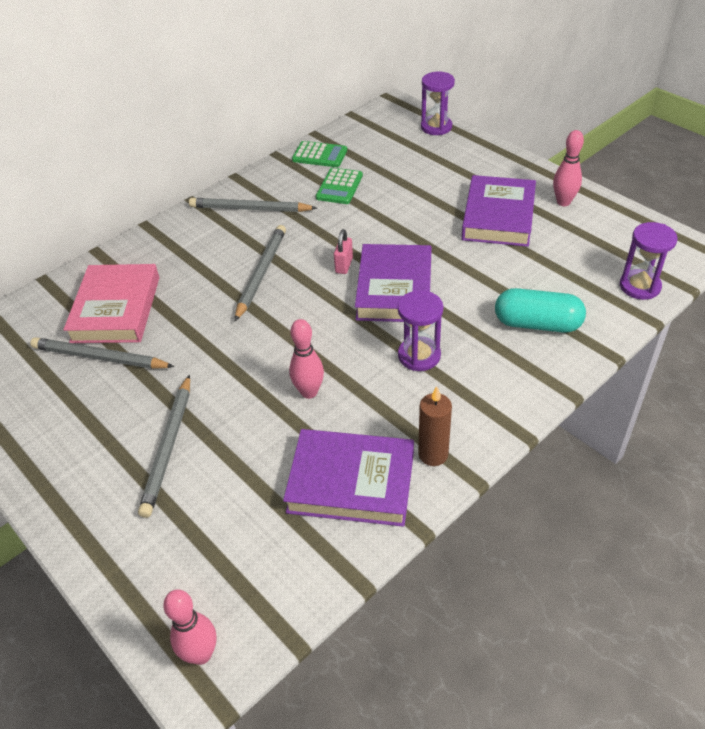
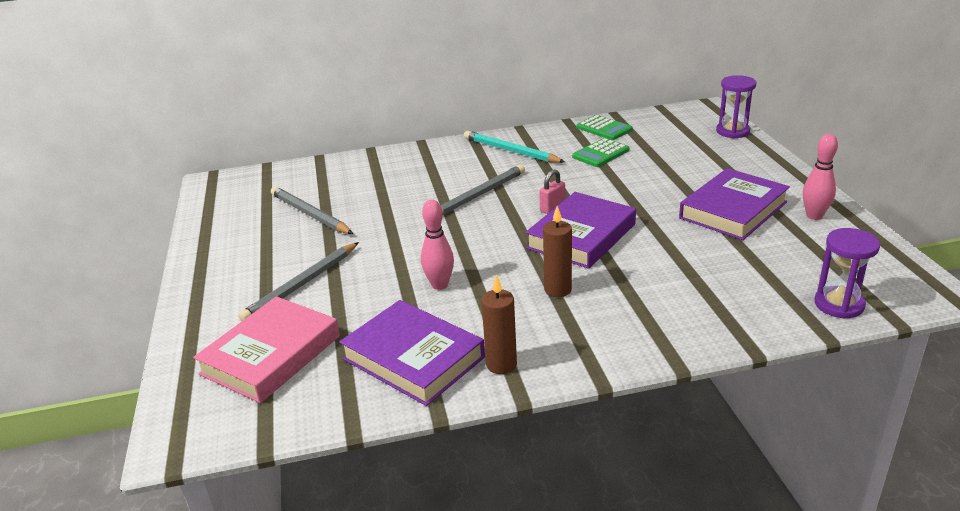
camera: 30 degrees right, 15 degrees down
(116, 309) = (349, 188): pink book -> pink book (271, 355)
(201, 654) = (194, 425): pink bowling pin -> none
(250, 209) = (511, 151): grey pencil -> turquoise pencil
(419, 355) = (557, 290): purple hourglass -> brown candle
(537, 324) = (695, 301): turquoise capsule -> none

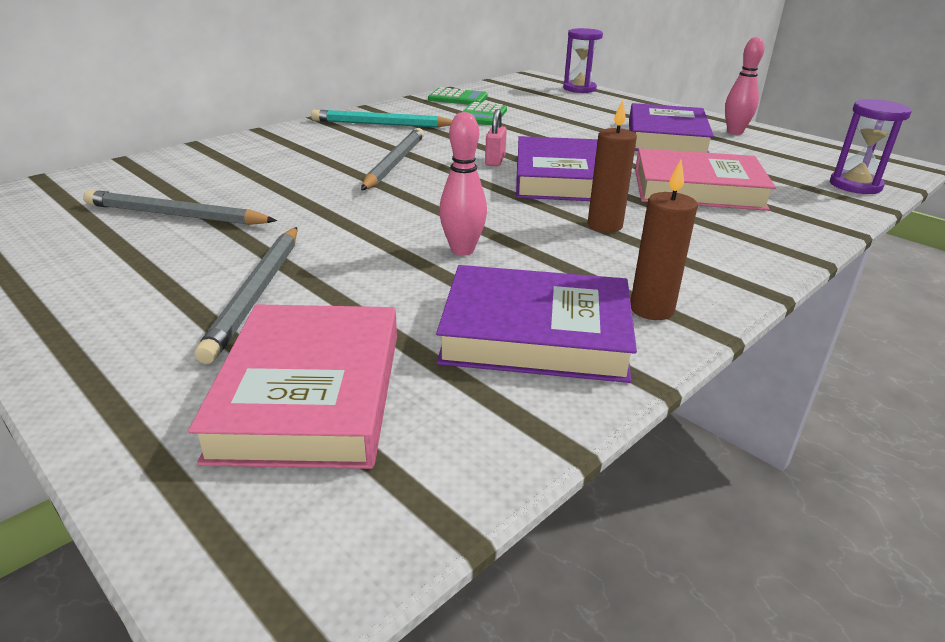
camera: 35 degrees left, 0 degrees up
(680, 273) = (697, 189): none -> pink book

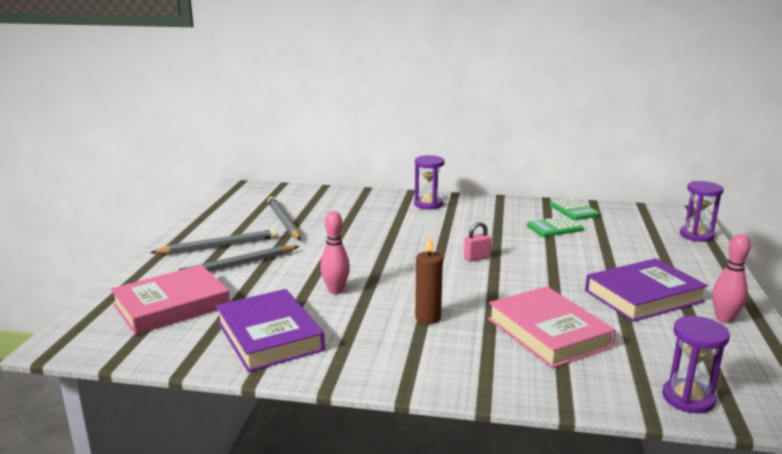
camera: 55 degrees right, 10 degrees down
(315, 135) = (428, 204): none -> purple hourglass
(381, 124) = (478, 211): turquoise pencil -> none
(394, 163) = (423, 236): grey pencil -> grey pencil (219, 246)
(559, 178) = (483, 284): purple book -> none
(651, 309) = (332, 359): brown candle -> none

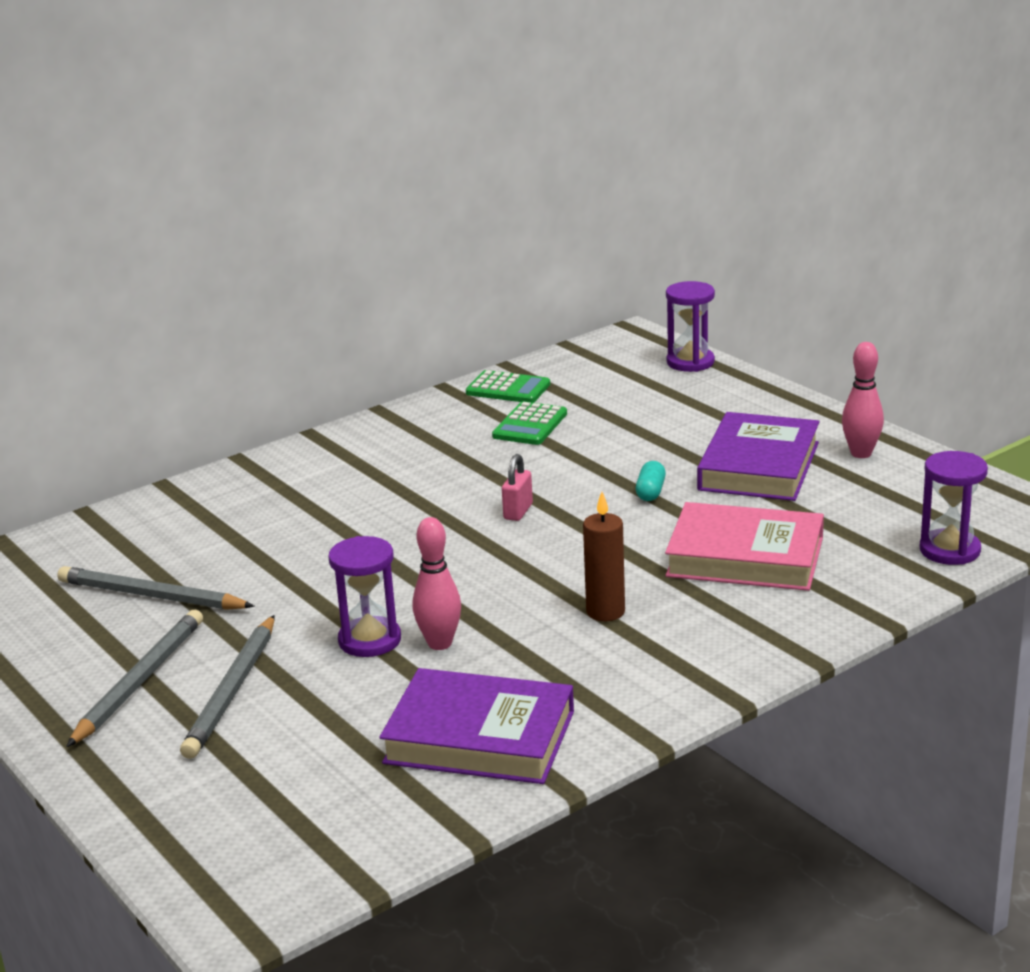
camera: 45 degrees left, 5 degrees up
(171, 306) = (272, 786): pink book -> none
(428, 204) = (308, 467): purple hourglass -> purple hourglass (369, 640)
(558, 280) = (650, 492): none -> turquoise capsule

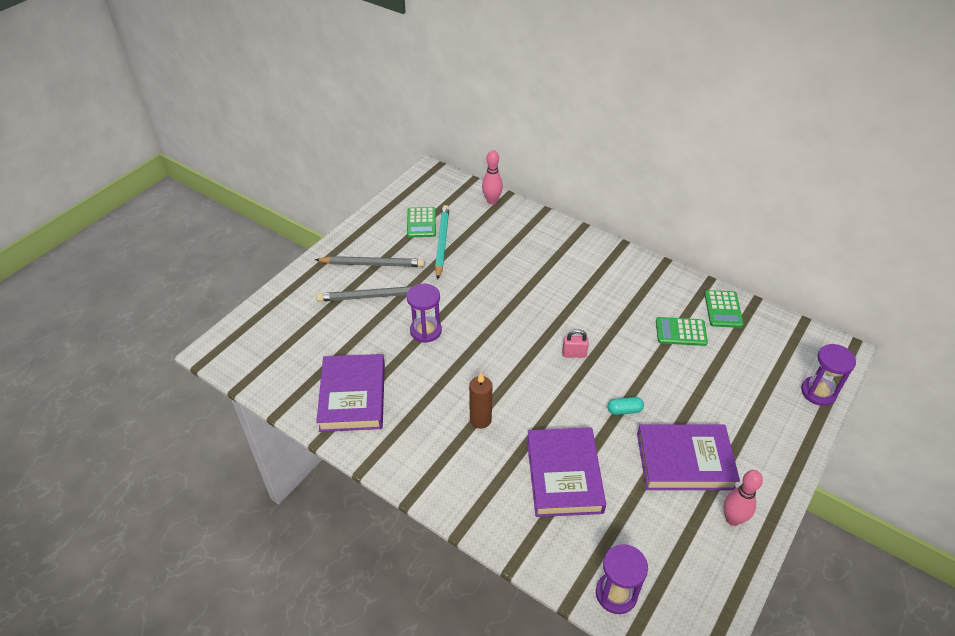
camera: 70 degrees right, 20 degrees up
(72, 611) = (421, 223): none -> green calculator
(151, 596) = (442, 243): grey pencil -> turquoise pencil
(440, 643) = (430, 358): pink bowling pin -> pink bowling pin (492, 201)
(745, 557) = (563, 475): pink book -> purple book

